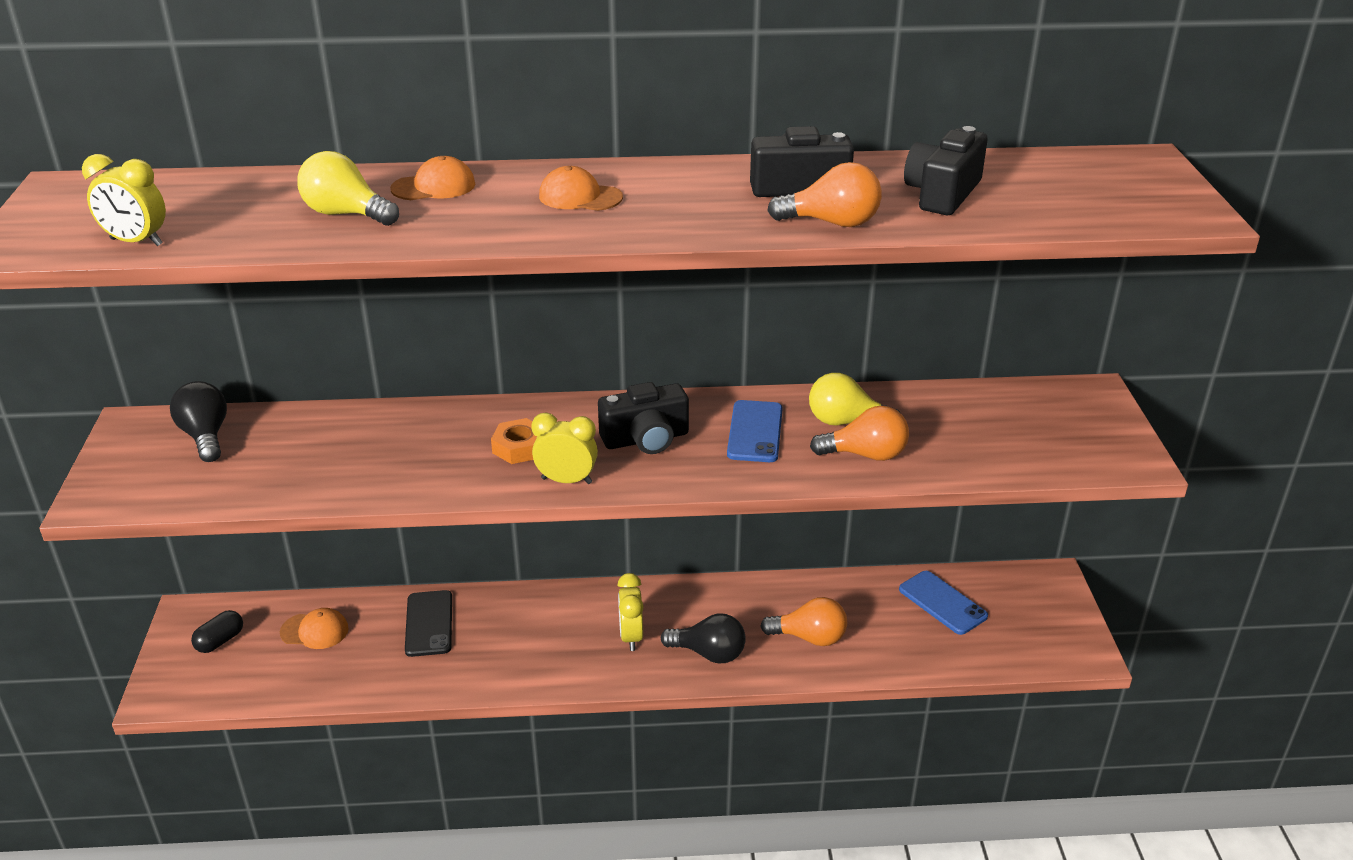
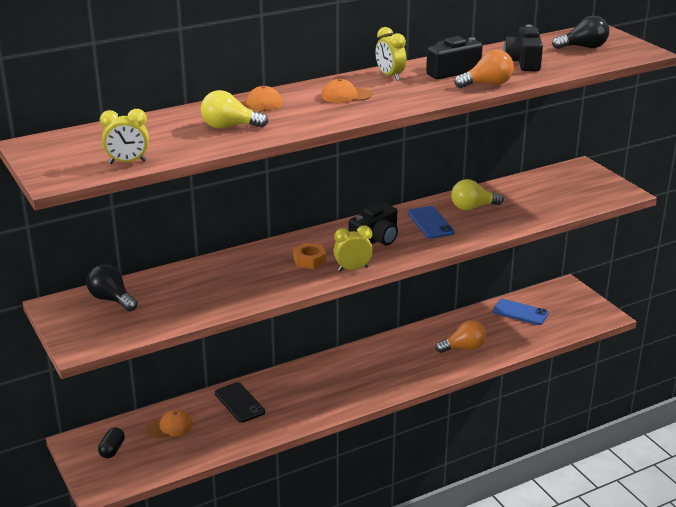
camera: 25 degrees left, 5 degrees down
(631, 636) = (366, 375): yellow clock -> yellow clock (390, 76)
(709, 653) = (416, 371): black light bulb -> black light bulb (583, 47)
(865, 455) = (496, 220): orange light bulb -> none

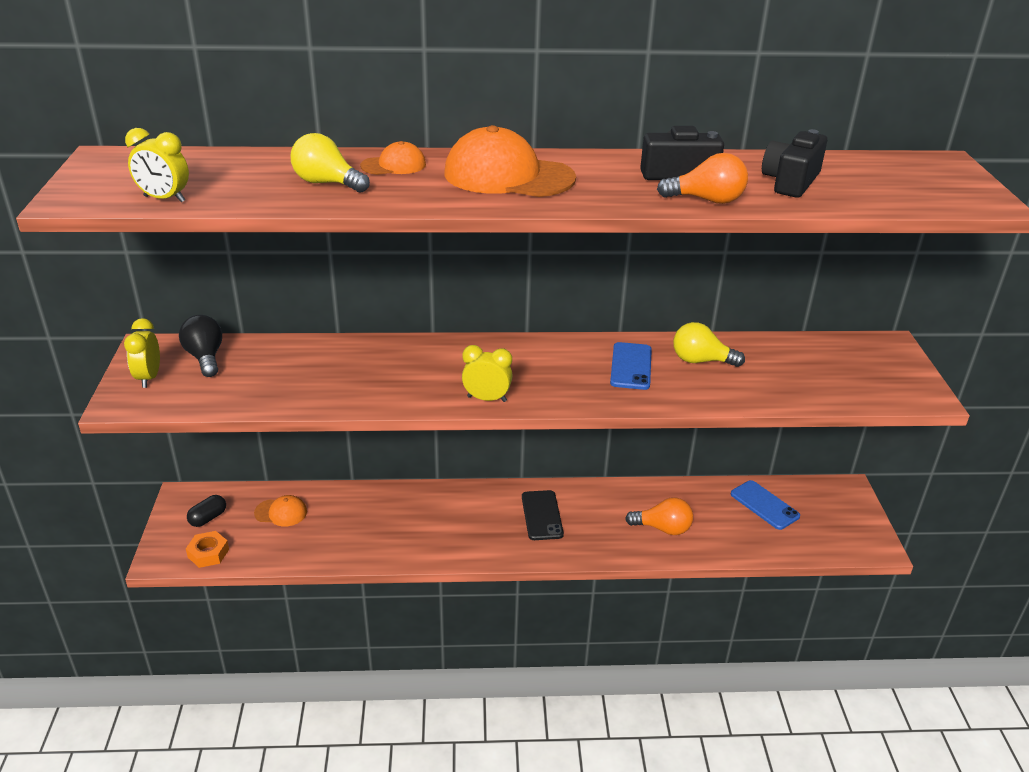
camera: 25 degrees right, 5 degrees up
(239, 403) = (369, 509): black phone -> black phone (542, 515)
(309, 260) = (449, 373): orange nut -> orange nut (208, 553)
(346, 95) = (508, 176): orange cap -> orange cap, size x2.00
(375, 240) = (546, 369): black camera -> none
(390, 76) = (592, 163): yellow clock -> yellow clock (149, 378)
(583, 47) = (900, 179): black light bulb -> none

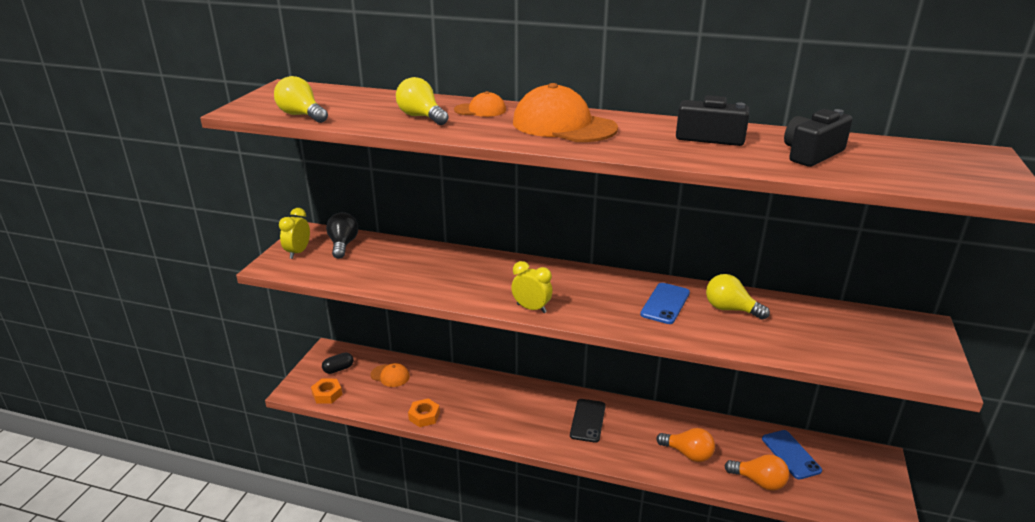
camera: 20 degrees right, 5 degrees down
(164, 199) = (301, 115): yellow clock -> yellow light bulb
(347, 553) = (424, 416): none -> orange nut
(707, 200) = (721, 160): orange light bulb -> orange light bulb (759, 482)

